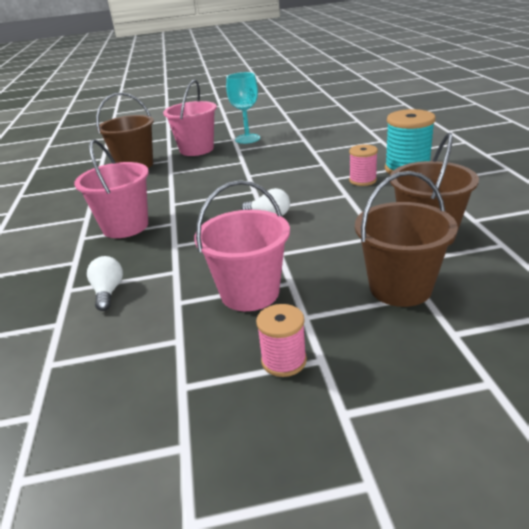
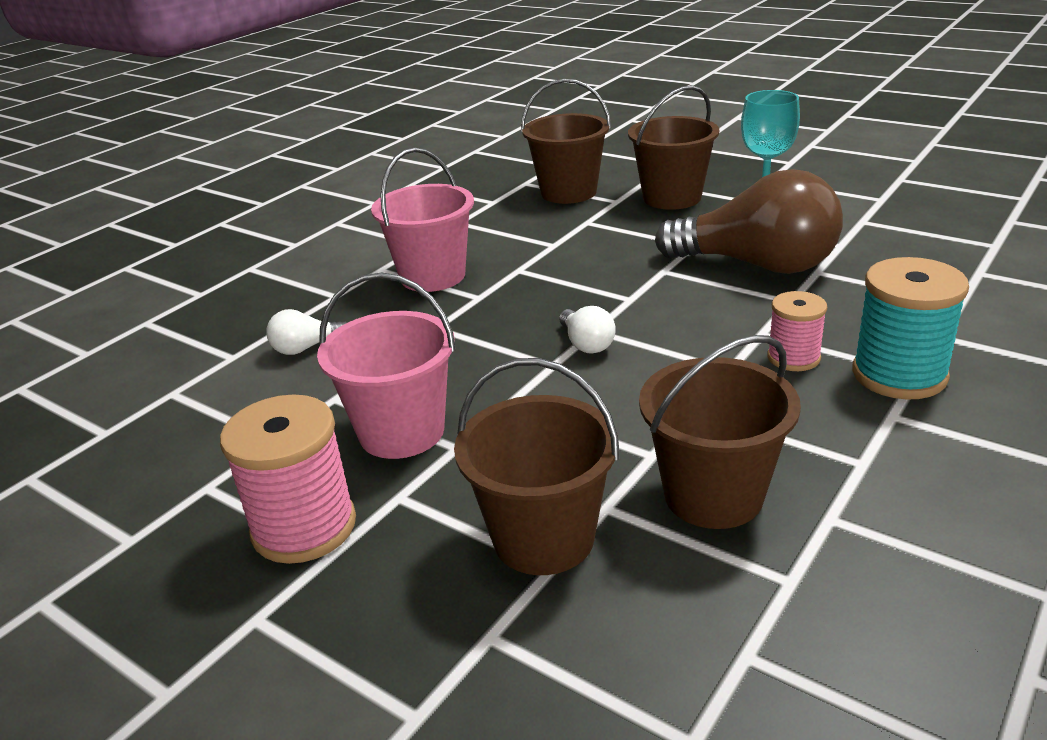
camera: 45 degrees right, 0 degrees up
(108, 292) = (306, 348): white light bulb -> white light bulb turned 150 degrees counterclockwise
(196, 149) = (672, 198): pink bucket -> brown bucket
(284, 361) = (304, 527): pink spool -> pink spool, size x1.68
(285, 158) = (757, 265): none -> brown light bulb

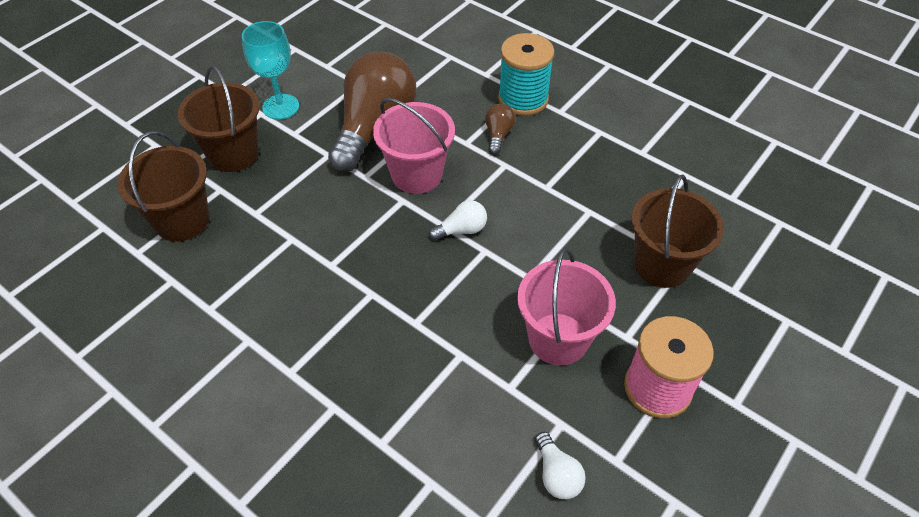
camera: 90 degrees left, 20 degrees up
(306, 348) = (428, 419): white light bulb -> white light bulb (556, 474)
(432, 276) = (321, 327): pink bucket -> pink bucket (417, 174)
(713, 495) = (625, 191): brown bucket -> none
(793, 358) = (498, 135): pink spool -> brown light bulb

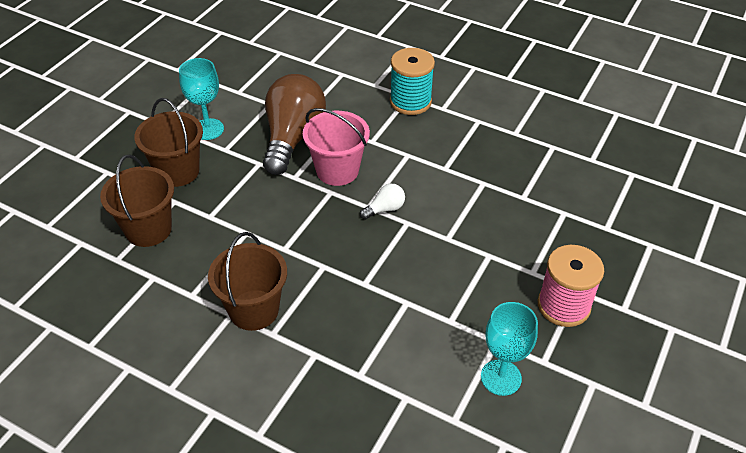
camera: 10 degrees left, 5 degrees down
(498, 135) = (397, 132): brown light bulb -> none
(556, 474) = (501, 377): white light bulb -> turquoise goblet
(558, 339) = (480, 280): pink bucket -> none
(662, 265) = (548, 216): brown bucket -> brown bucket (254, 310)

